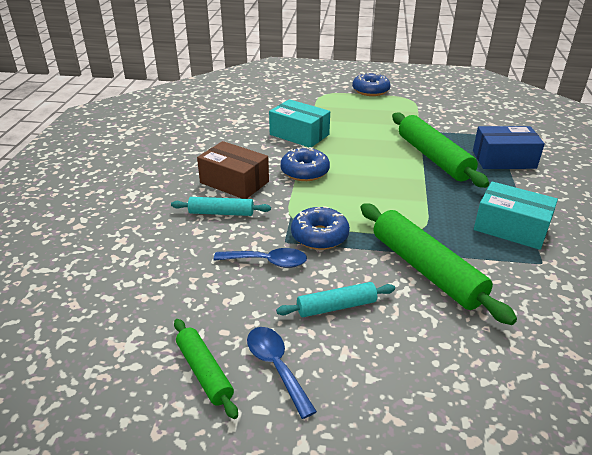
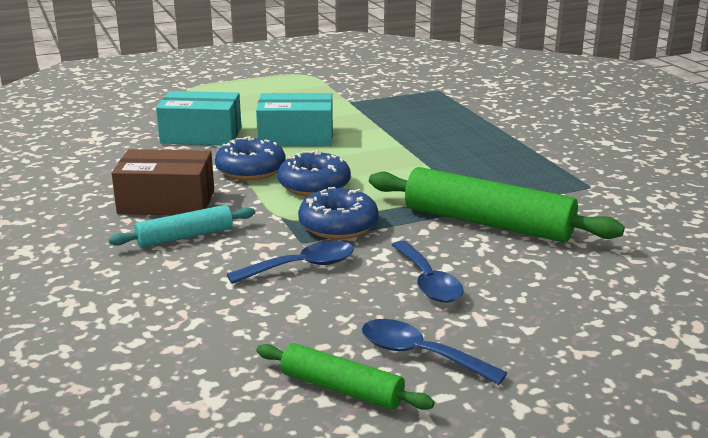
camera: 30 degrees left, 10 degrees down
(336, 306) = (428, 282): turquoise rolling pin -> blue spoon
(370, 91) = (246, 74): blue donut -> blue donut (314, 186)
(433, 158) = (391, 124): green rolling pin -> none
(503, 159) = (467, 109): blue box -> none
(511, 228) = (534, 166): turquoise box -> turquoise box (296, 137)

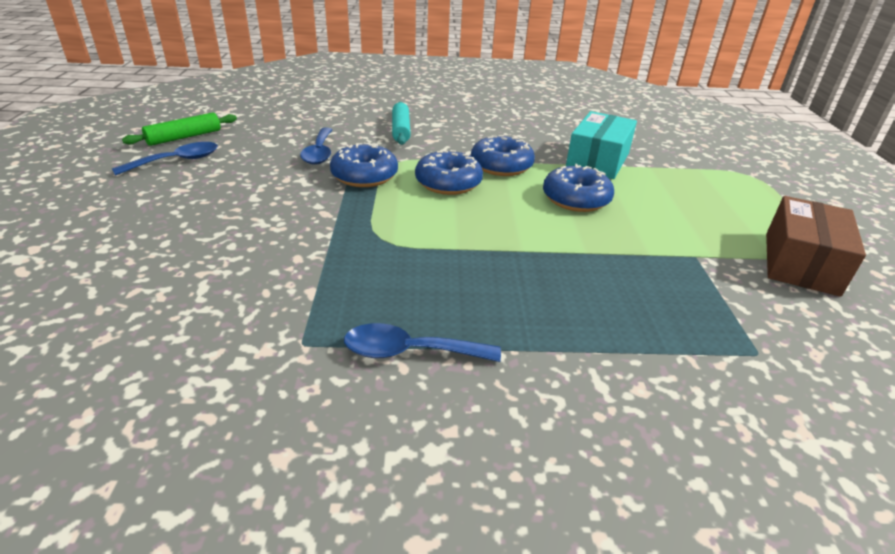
camera: 110 degrees right, 10 degrees up
(166, 202) = (461, 132): brown box -> brown box (800, 263)
(296, 137) = (576, 199): turquoise box -> blue donut
(428, 282) = (244, 185): blue spoon -> blue spoon (409, 352)
(488, 223) = (296, 238): green rolling pin -> none

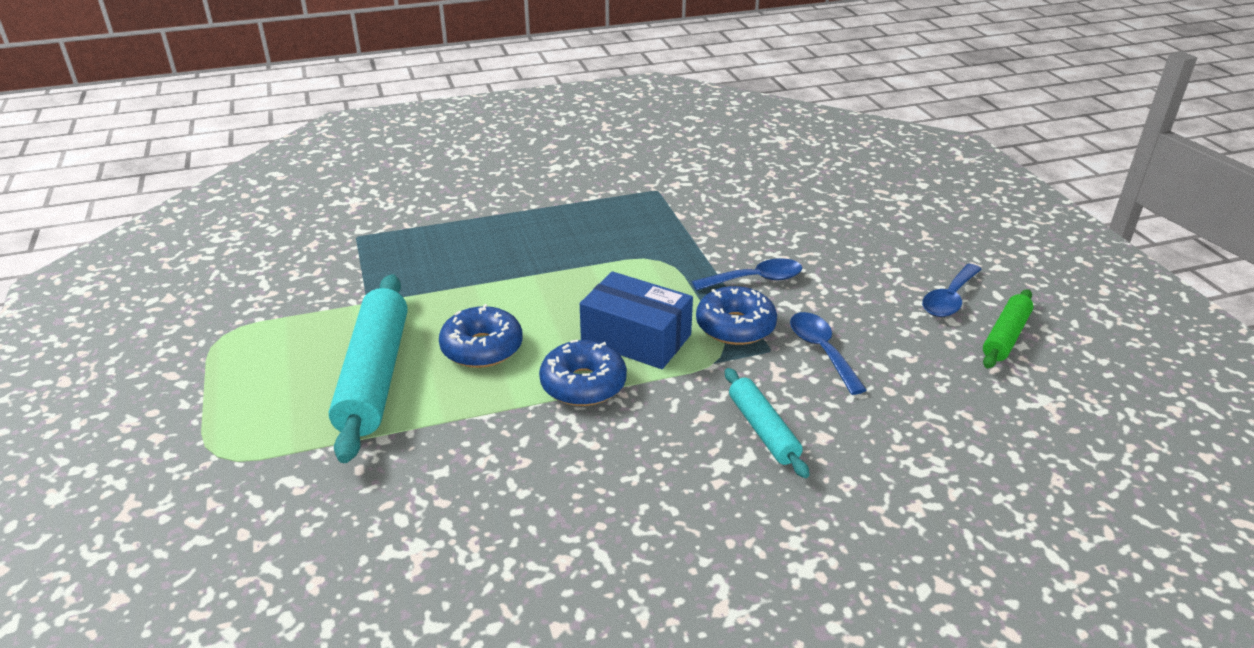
camera: 165 degrees right, 0 degrees up
(409, 352) = (590, 197): blue spoon -> blue spoon (756, 279)
(448, 183) = (636, 338): blue donut -> blue box
(597, 160) = (447, 431): turquoise box -> none
(661, 197) = (374, 376): none -> turquoise rolling pin
(800, 263) = (262, 316): brown box -> none

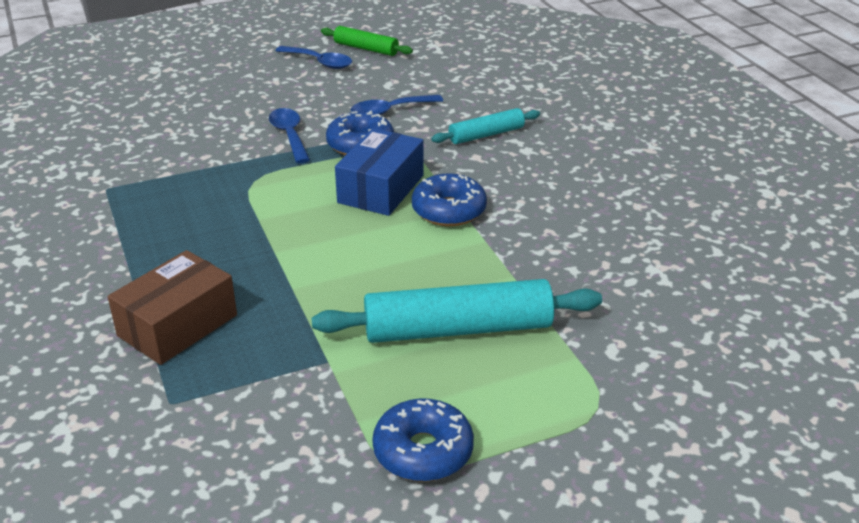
camera: 95 degrees left, 0 degrees up
(445, 234) = (177, 325): none -> brown box
(482, 348) = (404, 269): blue donut -> blue donut (423, 451)

